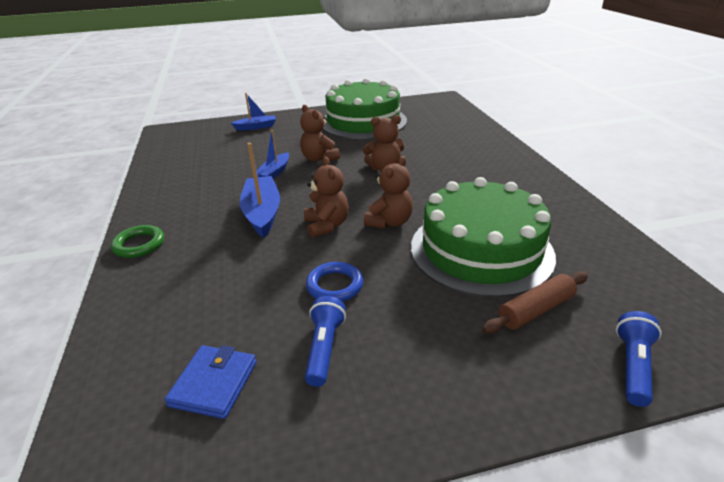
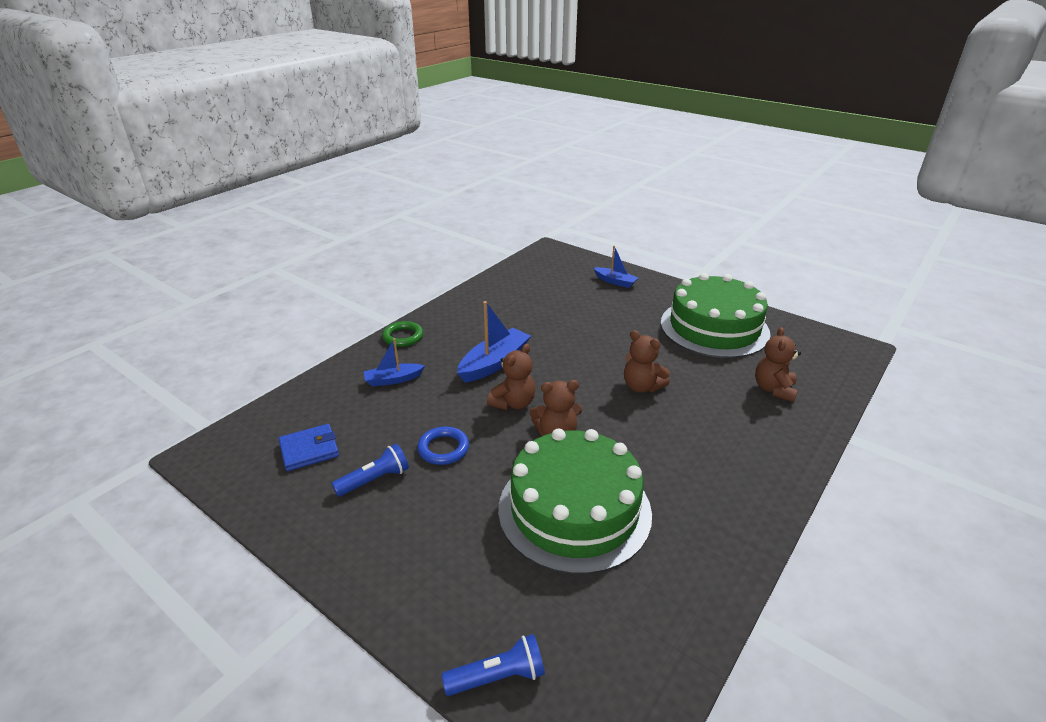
camera: 50 degrees right, 0 degrees up
(275, 172) = (557, 334): blue boat -> blue boat (393, 380)
(319, 158) = (609, 342): brown teddy bear -> brown teddy bear (774, 389)
(535, 310) = (519, 581): brown rolling pin -> none

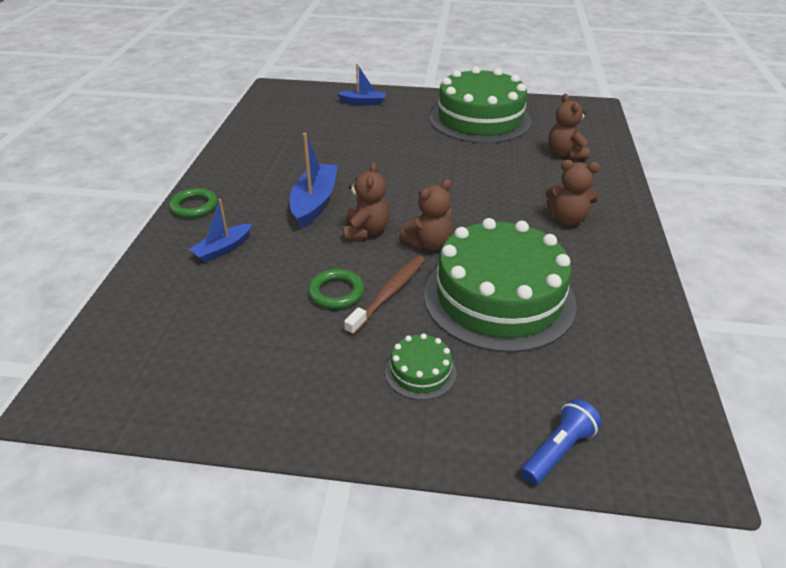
camera: 30 degrees left, 5 degrees up
(309, 450) = (193, 345): blue wallet -> none
(375, 479) = (293, 345): blue flashlight -> none
(443, 448) = (336, 292): blue ring -> green ring
(448, 547) = (420, 372): none -> green cake
(483, 467) = (389, 294): none -> brown toothbrush
(641, 386) = (464, 182): brown teddy bear -> brown teddy bear (567, 219)

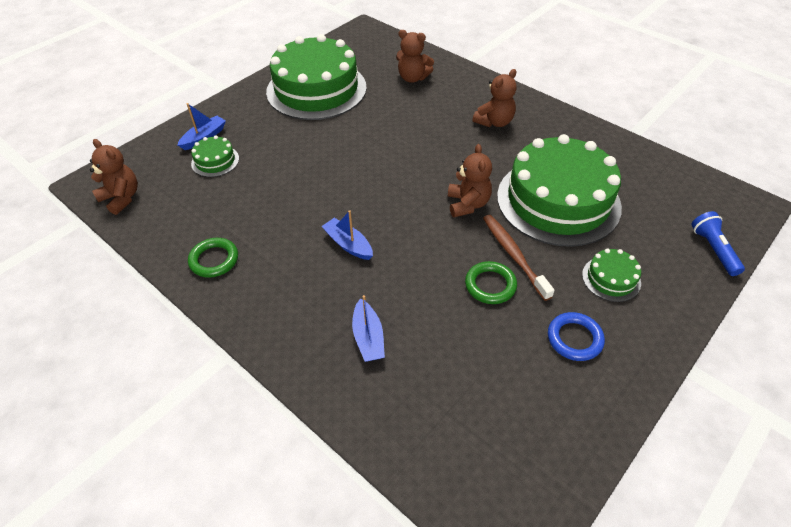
camera: 55 degrees left, 10 degrees up
(194, 206) = (272, 334): green ring -> green ring (214, 260)
(312, 369) = (574, 339): none -> blue ring
(314, 202) = (348, 244): blue boat -> blue boat, size x0.62
(344, 116) = (215, 161): none -> green cake
(366, 231) = (421, 231): brown teddy bear -> brown teddy bear (121, 198)

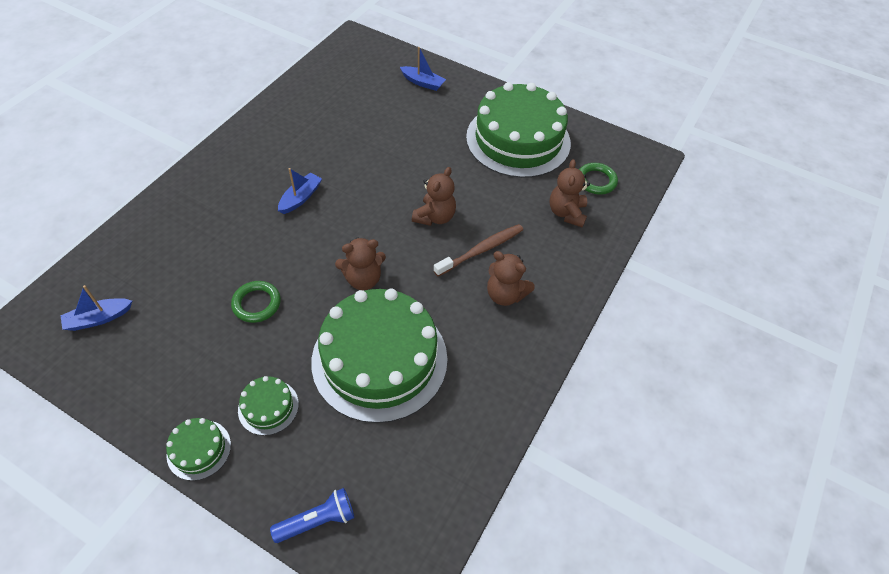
camera: 75 degrees right, 5 degrees up
(121, 198) = (339, 58): brown teddy bear -> brown teddy bear (435, 217)
(214, 260) = (277, 122): green ring -> green ring (596, 181)
(215, 161) = (393, 96): green cake -> green cake (199, 449)
(368, 337) = (199, 225): blue boat -> blue boat (98, 318)
(514, 255) = (295, 321): brown toothbrush -> brown toothbrush (481, 250)
(574, 339) = (193, 372): blue ring -> none

